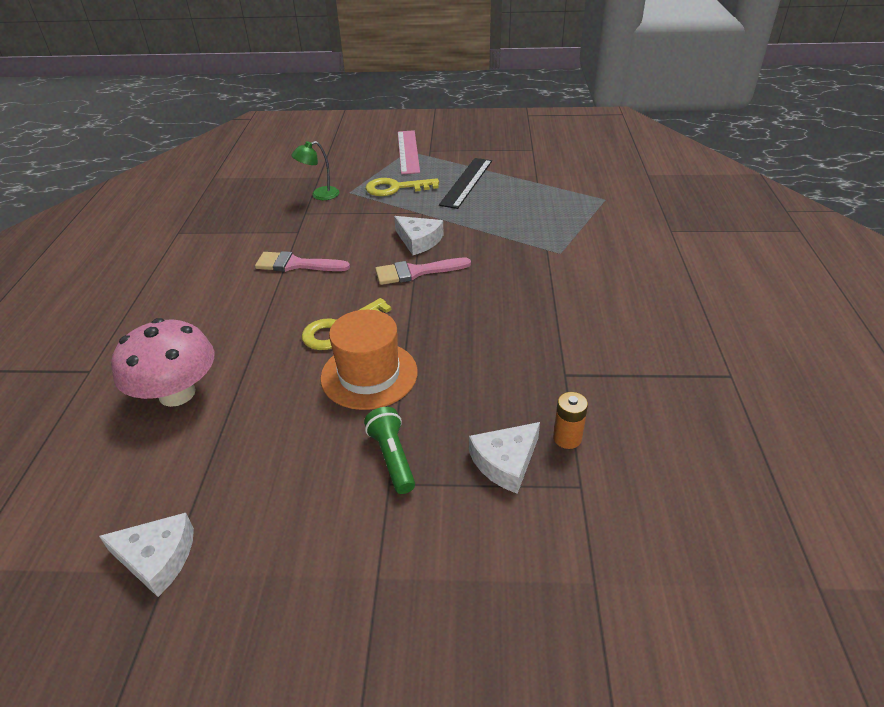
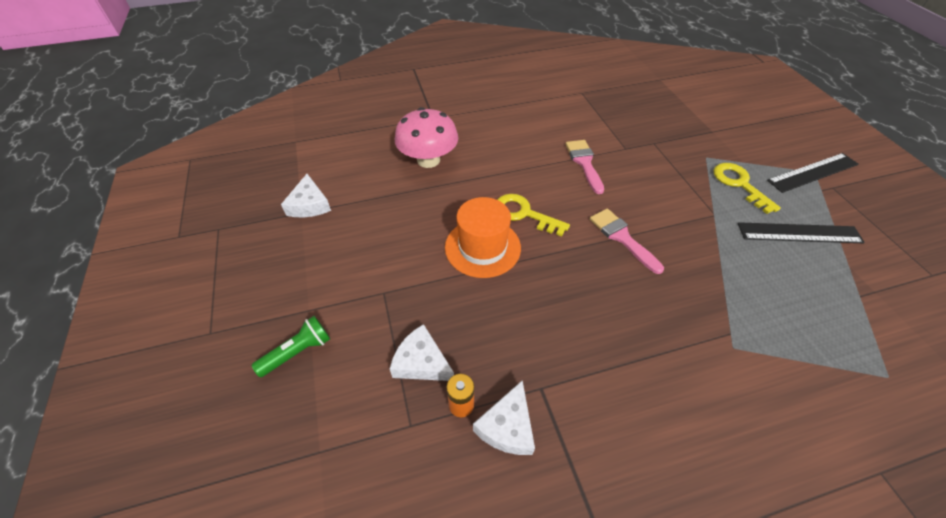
camera: 70 degrees right, 10 degrees up
(319, 195) = (686, 141): green lamp -> none
(392, 457) = (406, 287): green flashlight -> green flashlight (298, 352)
(408, 151) = (813, 172): pink ruler -> black ruler
(418, 241) = (668, 225): white cheese -> white cheese (507, 426)

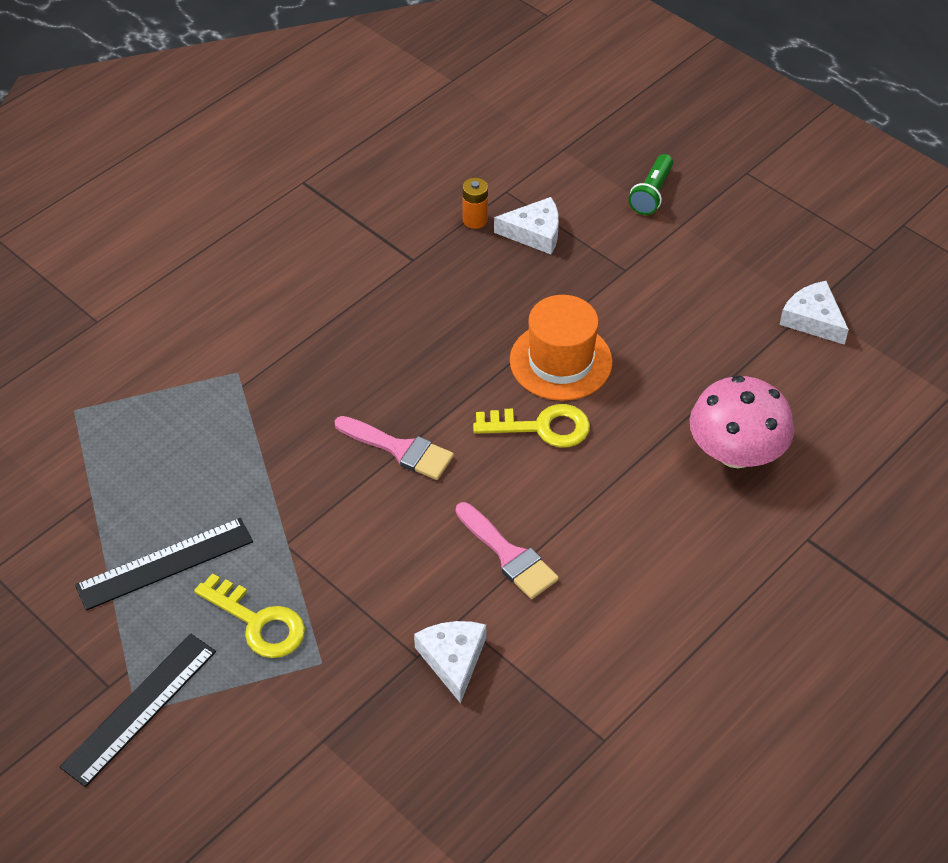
camera: 150 degrees right, 0 degrees up
(507, 426) = (426, 223): white cheese -> white cheese (453, 659)

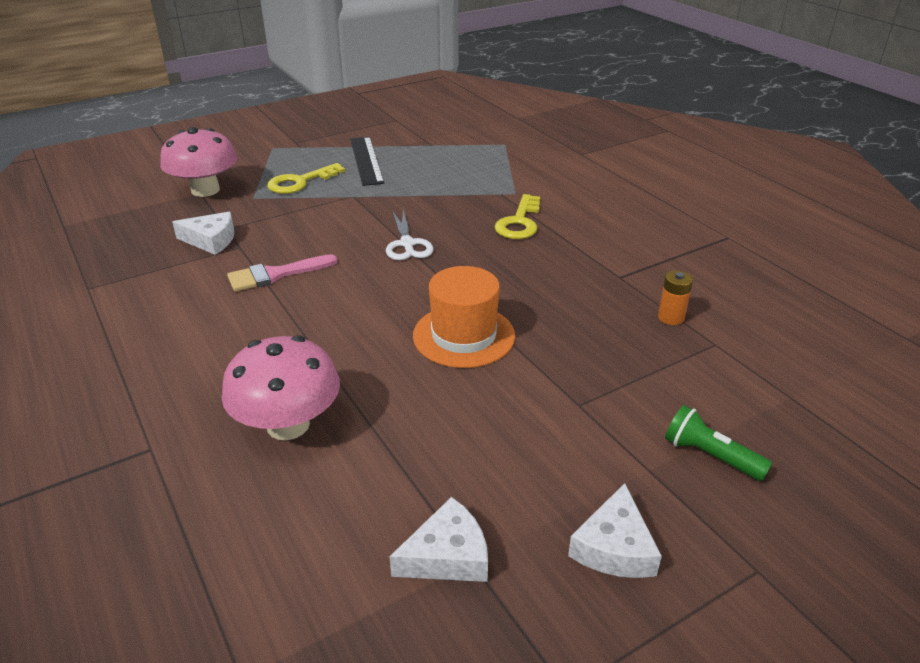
camera: 105 degrees right, 15 degrees down
(140, 708) = (273, 148): black ruler -> none
(313, 737) = (205, 190): none -> pink mushroom
(400, 449) = (407, 244): pink brush -> white scissors
(534, 233) = (647, 351): white cheese -> white cheese (614, 547)
(541, 427) = (391, 311): yellow key -> yellow key (519, 222)

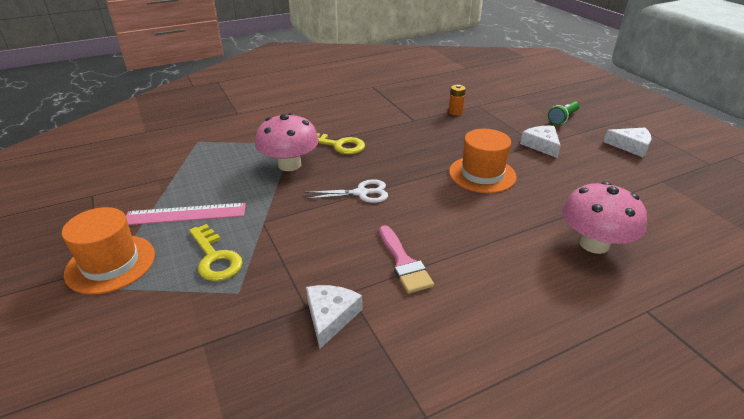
camera: 85 degrees left, 0 degrees up
(205, 190) = (198, 339): pink mushroom -> pink mushroom (289, 165)
(299, 145) = (111, 264): none -> orange hat
(366, 160) = (185, 214): black ruler -> pink ruler
(447, 556) = (663, 187): white cheese -> white cheese (541, 145)

